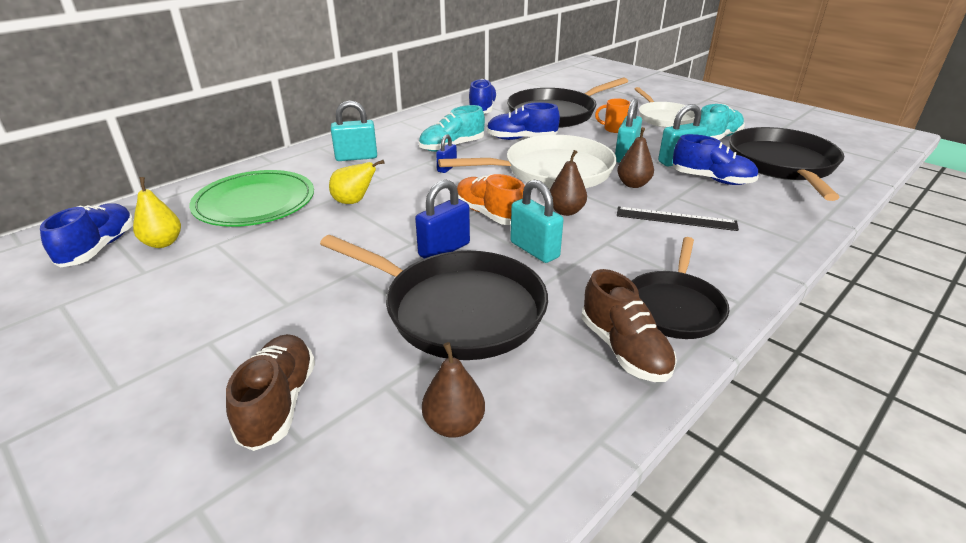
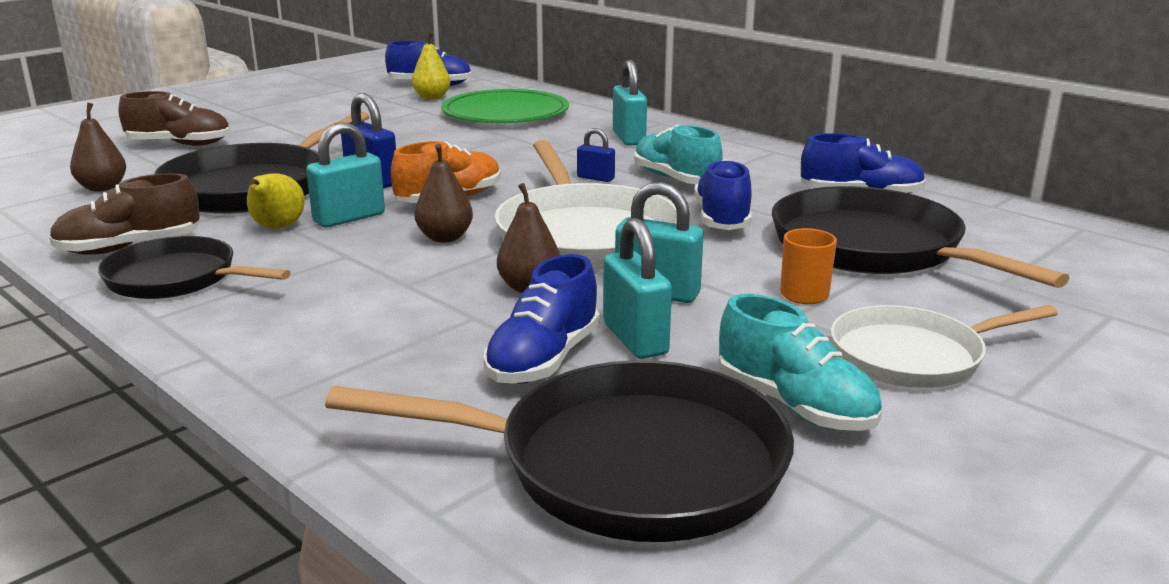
camera: 90 degrees right, 10 degrees down
(354, 202) = (500, 144): yellow pear -> yellow pear (277, 228)
(676, 219) = (396, 307): black ruler -> none

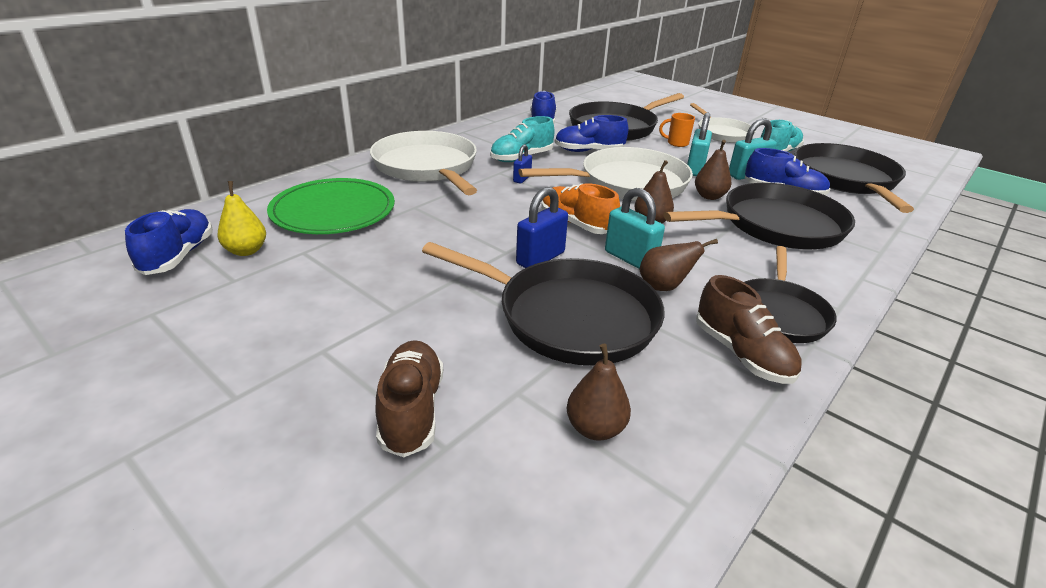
camera: 95 degrees left, 10 degrees up
(277, 228) = (664, 287): yellow pear -> brown pear
(405, 324) = (776, 225): none -> black pan
(628, 138) = (427, 167): turquoise padlock -> white pan

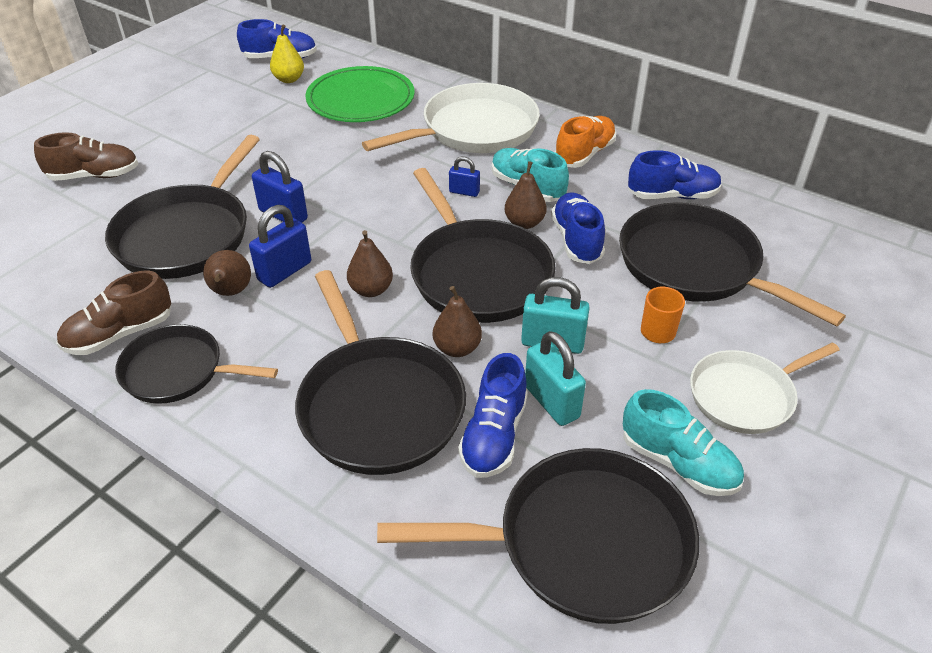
camera: 85 degrees right, 10 degrees up
(576, 224) = (356, 235): orange shoe -> orange shoe (584, 154)
(595, 428) = (56, 250): brown pear -> brown pear (524, 223)
(628, 183) = (478, 274): white pan -> black pan
(630, 259) = (285, 271): turquoise padlock -> blue padlock

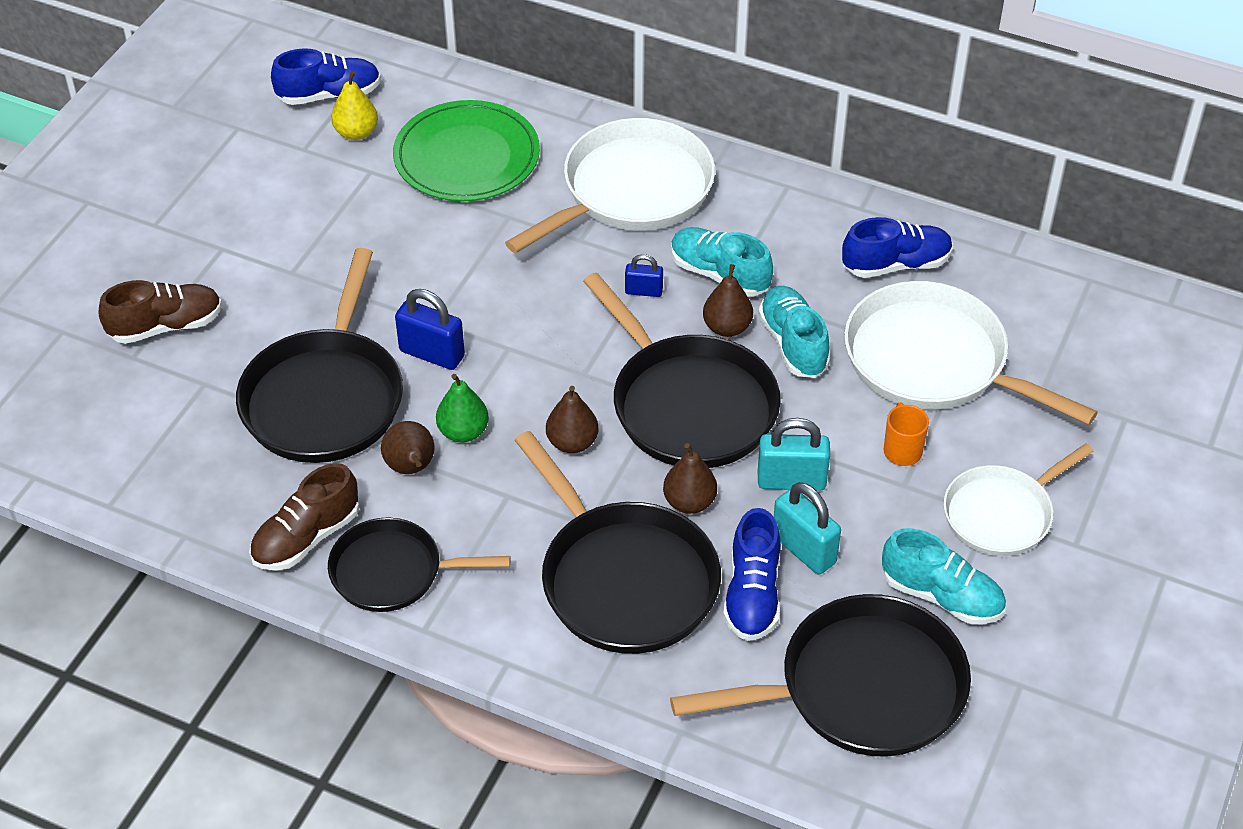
camera: 10 degrees left, 5 degrees up
(285, 271) = (463, 432): blue padlock -> green pear
(576, 240) = (793, 344): blue shoe -> turquoise shoe
(584, 154) = (779, 214): orange shoe -> none
(694, 266) = (933, 361): black pan -> white pan

